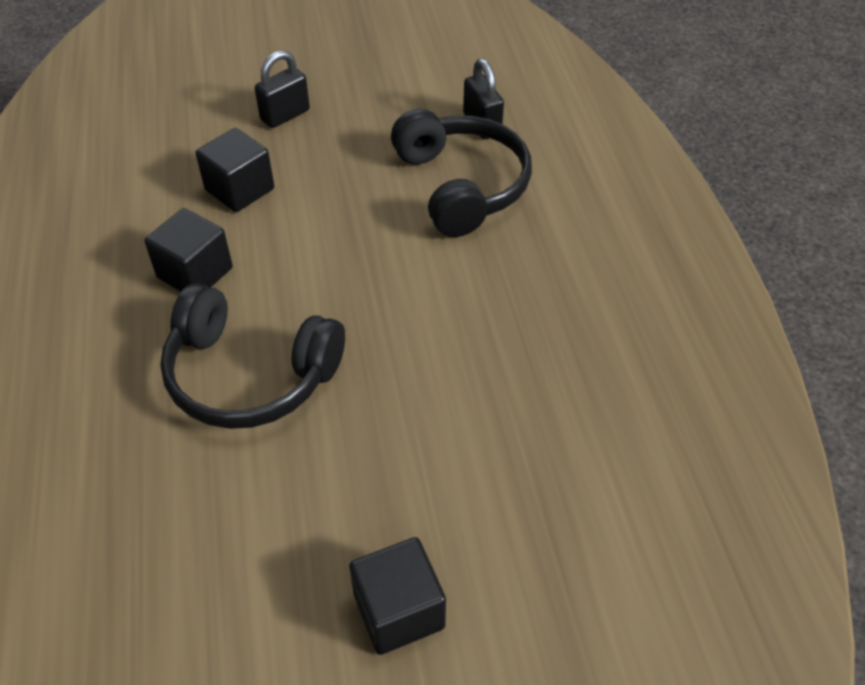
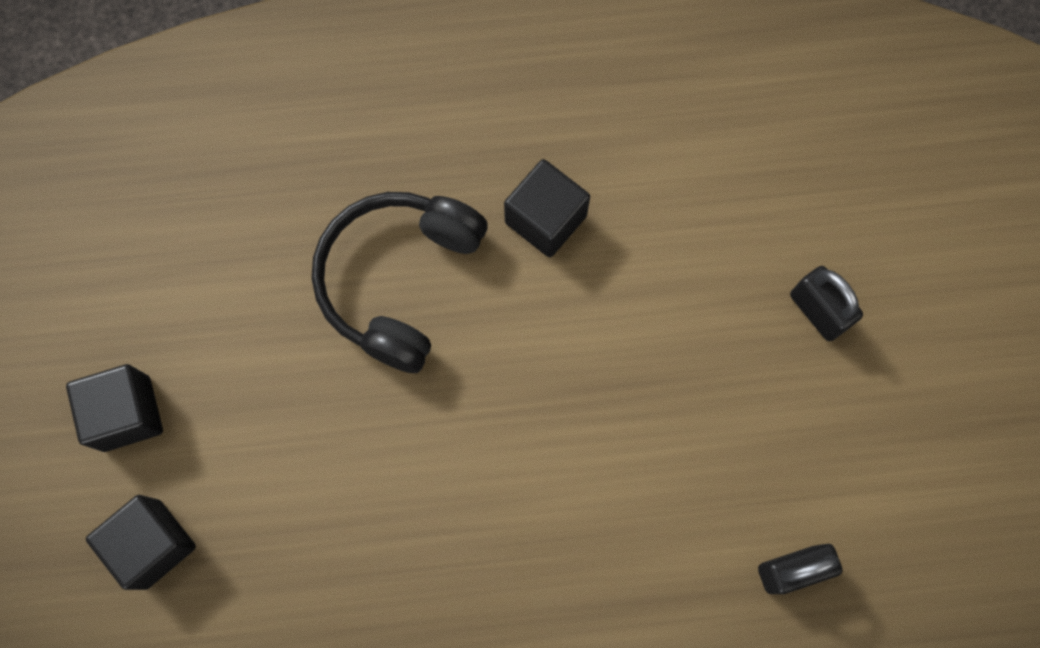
camera: 95 degrees right, 25 degrees up
(239, 189) = (678, 260): black cube -> black cube (153, 544)
(461, 186) = (670, 528): black headphones -> none

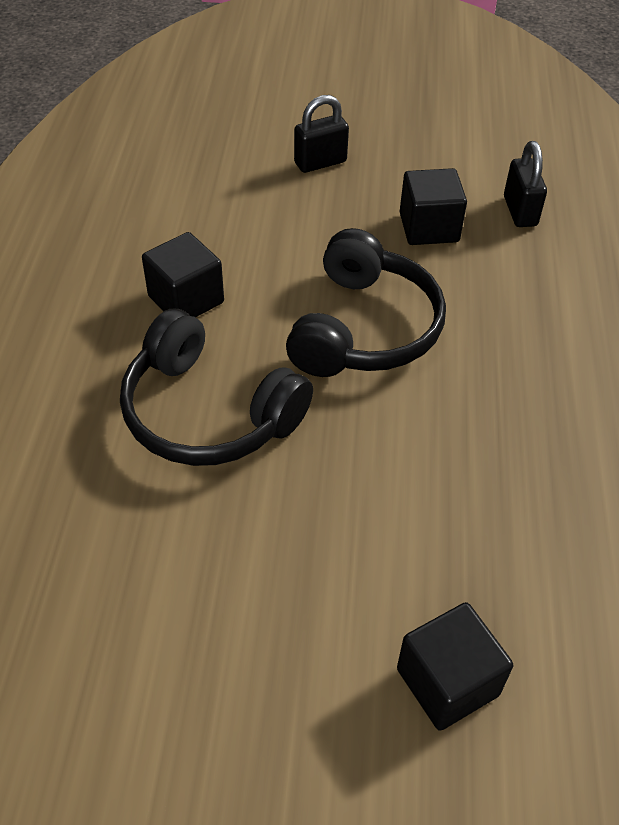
camera: 80 degrees left, 25 degrees down
(127, 413) = (286, 693): black cube -> black cube (429, 227)
(545, 410) = (364, 328): none -> black headphones

